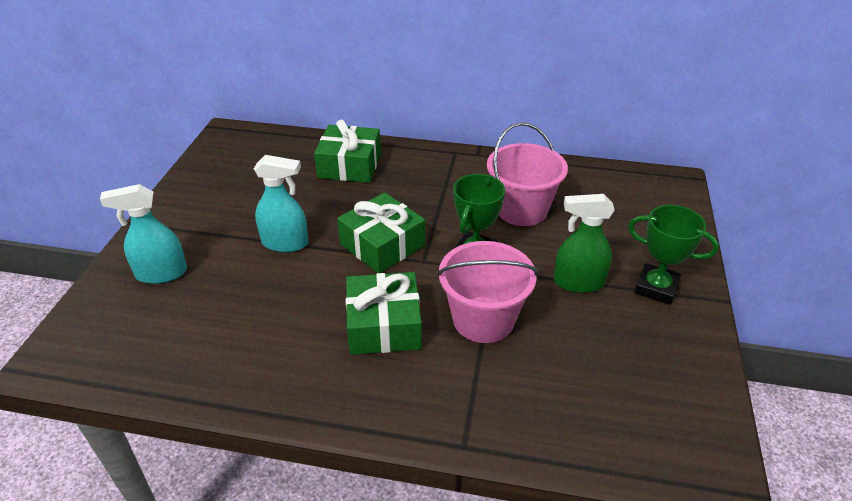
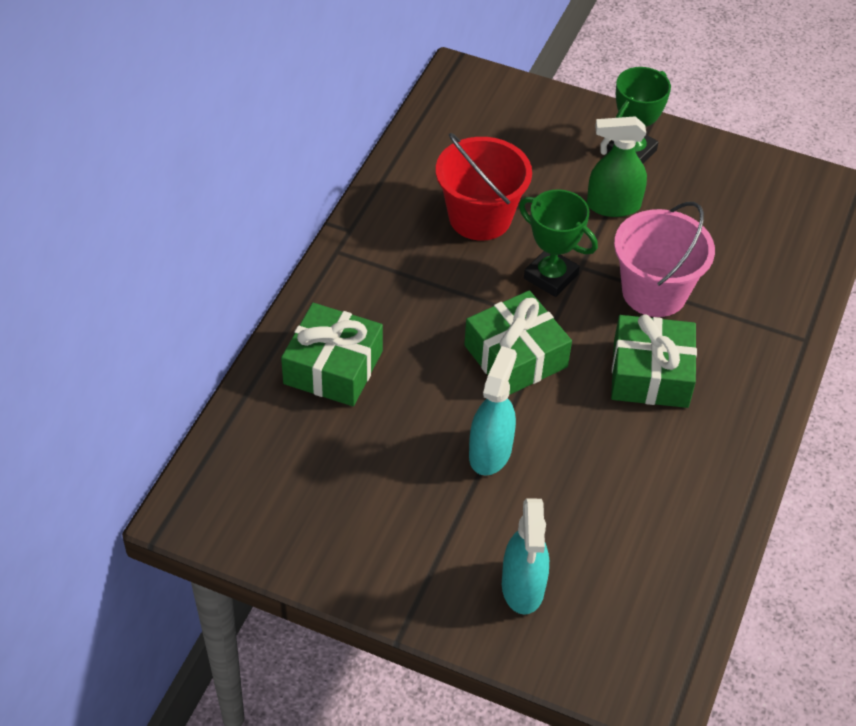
camera: 80 degrees left, 10 degrees up
(521, 210) = (480, 217): pink bucket -> red bucket
(578, 282) = (613, 205): green spray bottle -> green spray bottle turned 75 degrees clockwise

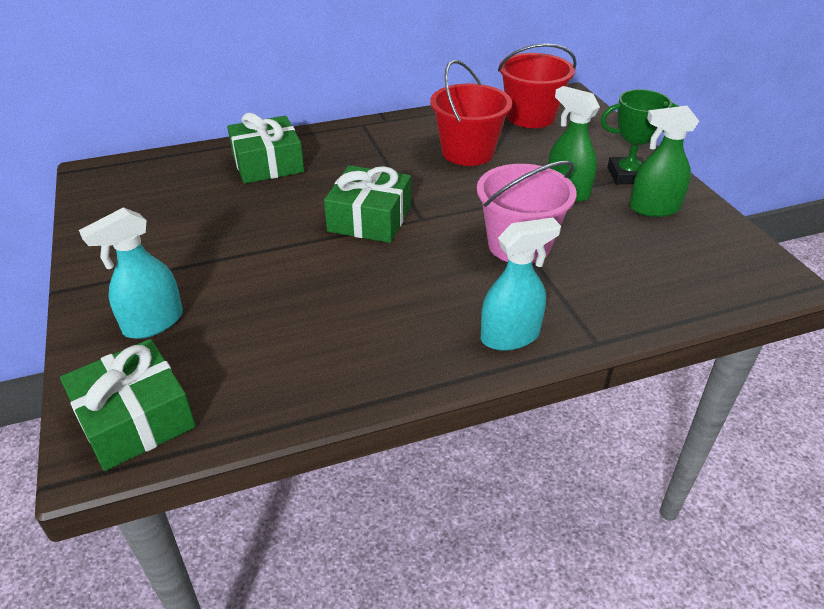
camera: 50 degrees right, 10 degrees down
(467, 130) = (530, 116): none -> red bucket
(490, 452) = (268, 249): turquoise spray bottle -> turquoise spray bottle (510, 336)
(550, 276) = (462, 198): green trophy -> none
(650, 374) = (437, 282): green gift -> green gift (135, 419)
(691, 178) = (653, 208): none -> green spray bottle

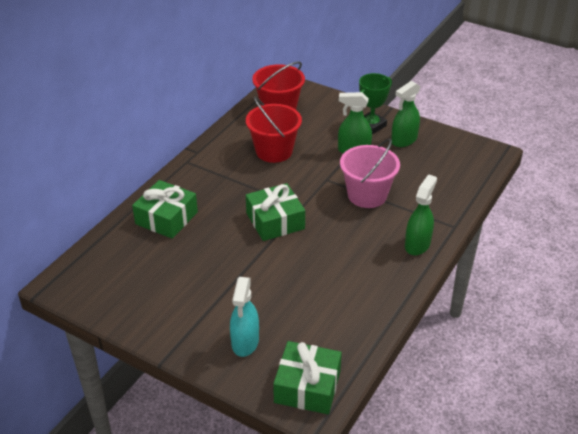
camera: 40 degrees left, 0 degrees up
(510, 336) = (417, 244): turquoise spray bottle -> green spray bottle

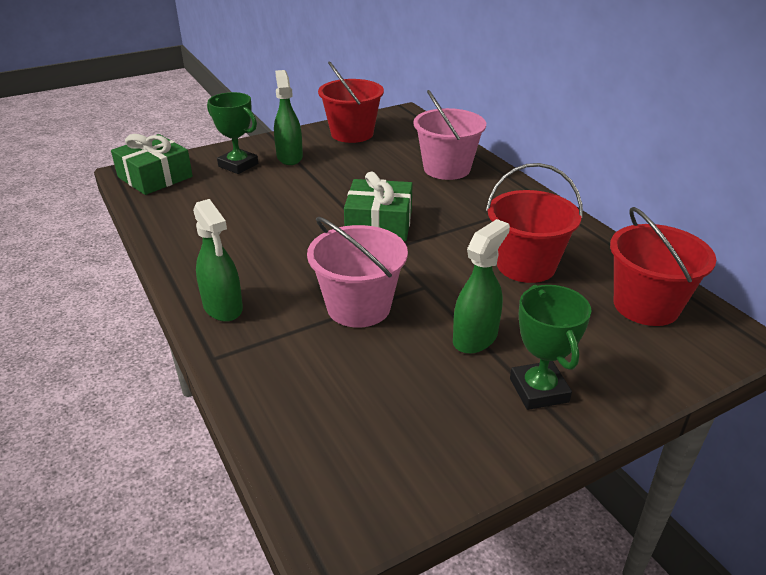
camera: 120 degrees right, 5 degrees down
(129, 299) = (352, 133): none -> red bucket
(166, 218) = (447, 169): green gift -> pink bucket
(245, 342) = (238, 165): turquoise spray bottle -> green trophy
(404, 140) = (465, 411): green spray bottle -> green spray bottle (289, 157)

